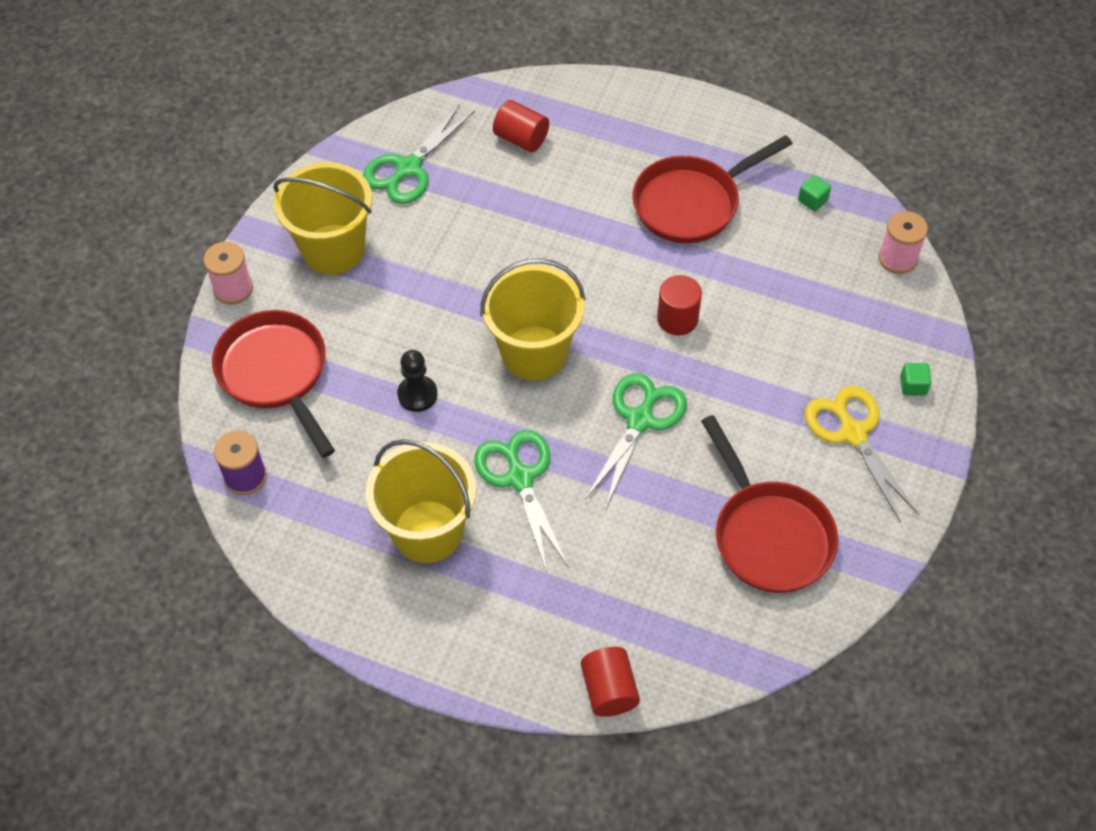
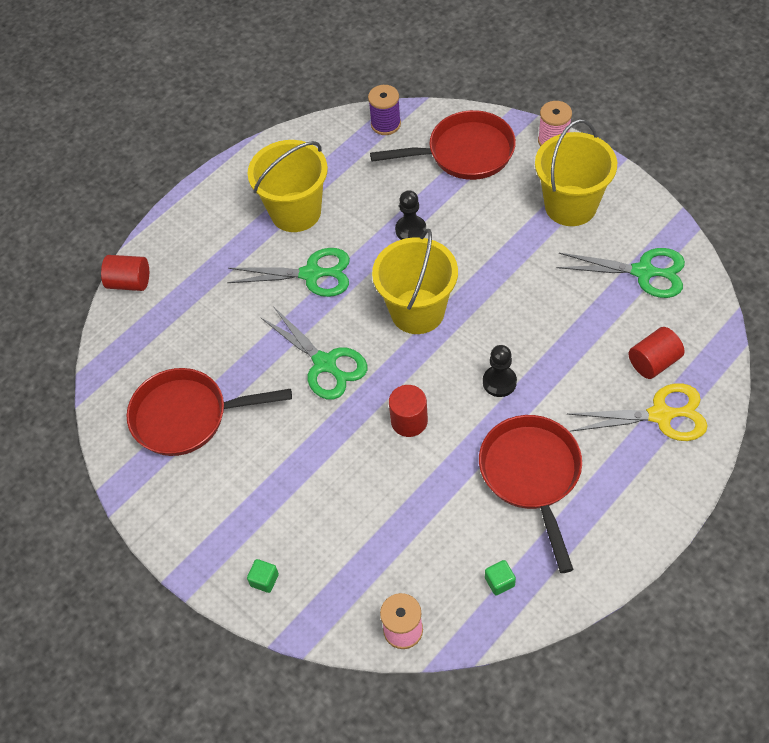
camera: 115 degrees right, 0 degrees up
(408, 168) = (643, 272): green scissors -> green scissors turned 135 degrees clockwise
(596, 255) = (499, 382): none -> black pawn
(853, 433) = (242, 512): yellow scissors -> yellow scissors (660, 415)

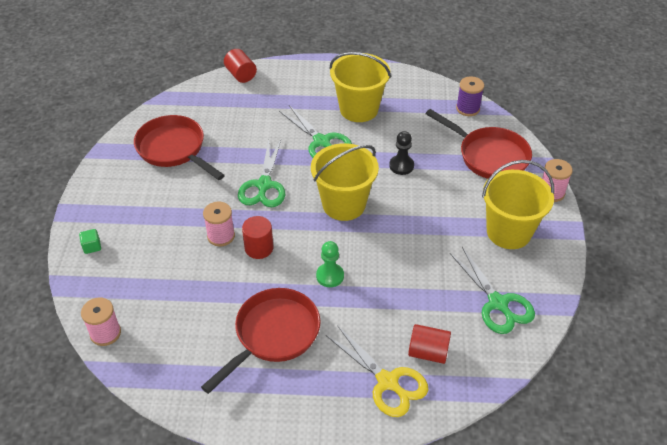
camera: 45 degrees right, 10 degrees down
(361, 446) = (221, 236): none -> pink spool
(499, 382) = (330, 276): black pawn -> green pawn
(499, 582) = (178, 364): green cube -> none

